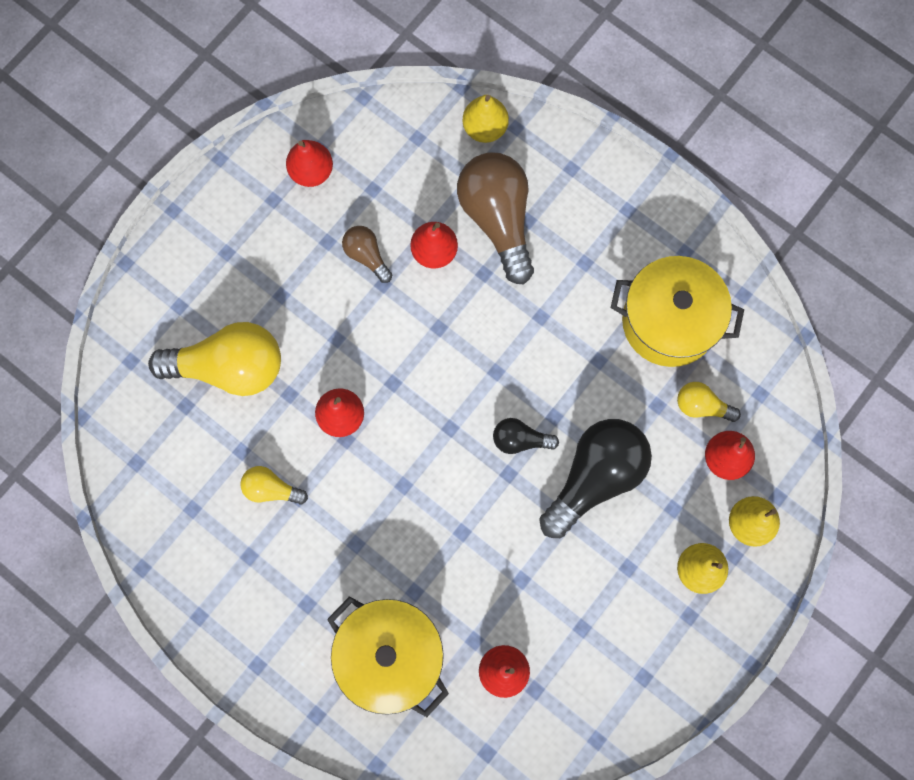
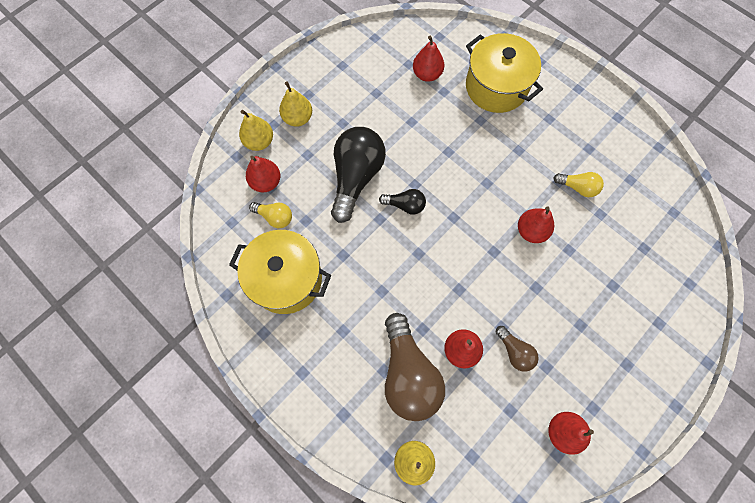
camera: 175 degrees left, 5 degrees down
(229, 367) = (615, 272): yellow light bulb -> none
(595, 477) = (356, 177): black light bulb -> black light bulb turned 150 degrees clockwise

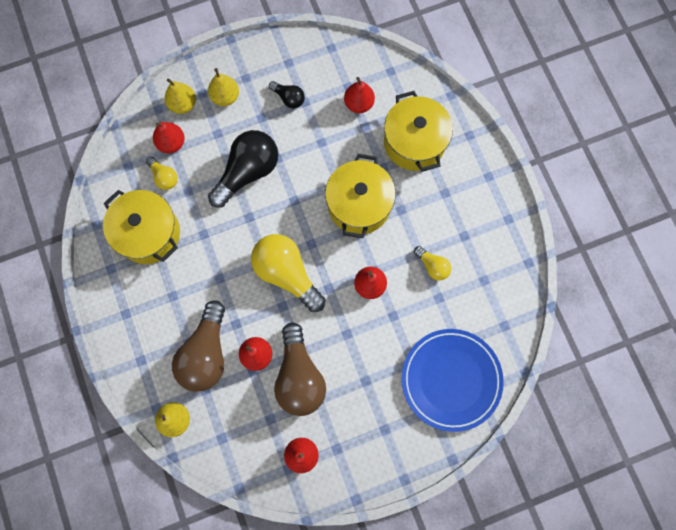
camera: 25 degrees right, 5 degrees up
(405, 205) = (276, 215): black light bulb -> black light bulb (289, 98)
(446, 256) = (287, 273): none -> yellow light bulb
(478, 162) = (359, 205): none -> yellow pot
(514, 351) = (299, 376): brown light bulb -> brown light bulb, size x2.04
(658, 285) = (451, 380): none -> blue plate

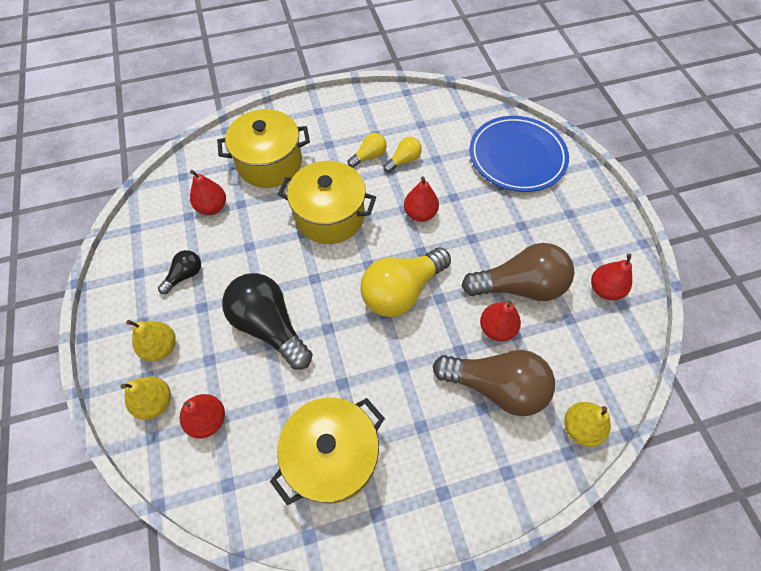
camera: 85 degrees left, 15 degrees down
(164, 177) = (255, 432): yellow light bulb -> yellow light bulb (369, 156)

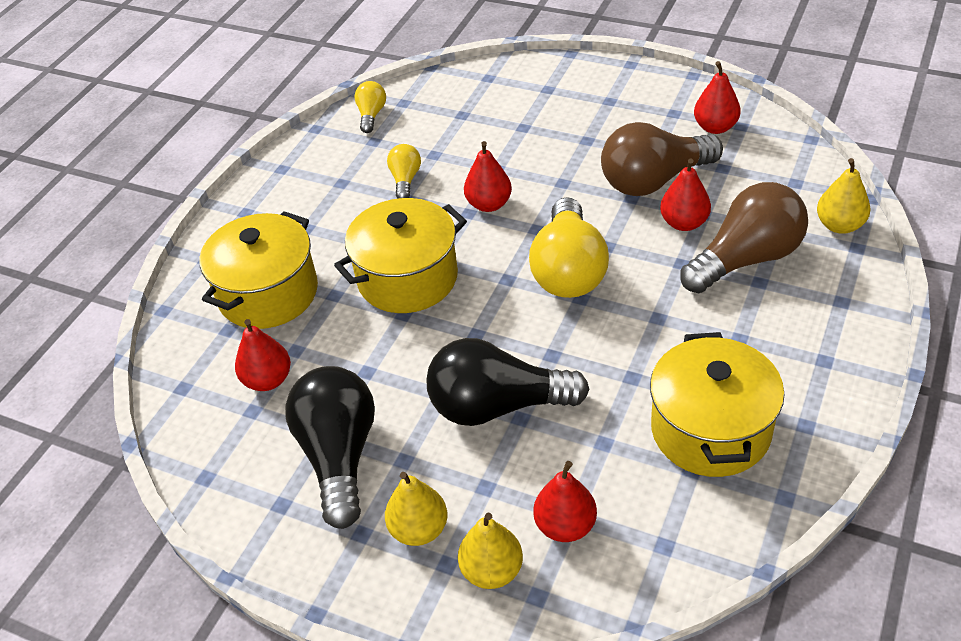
camera: 45 degrees left, 15 degrees down
(185, 275) = (339, 456): black light bulb -> black light bulb, size x2.04
(369, 156) = (365, 204): yellow light bulb -> yellow light bulb (371, 115)
(517, 157) = (503, 97): blue plate -> none
(519, 286) = (654, 180): brown light bulb -> brown light bulb turned 150 degrees counterclockwise

